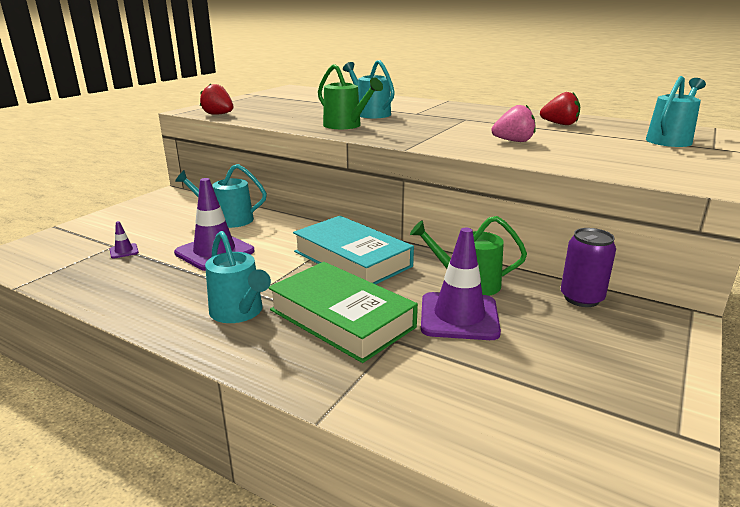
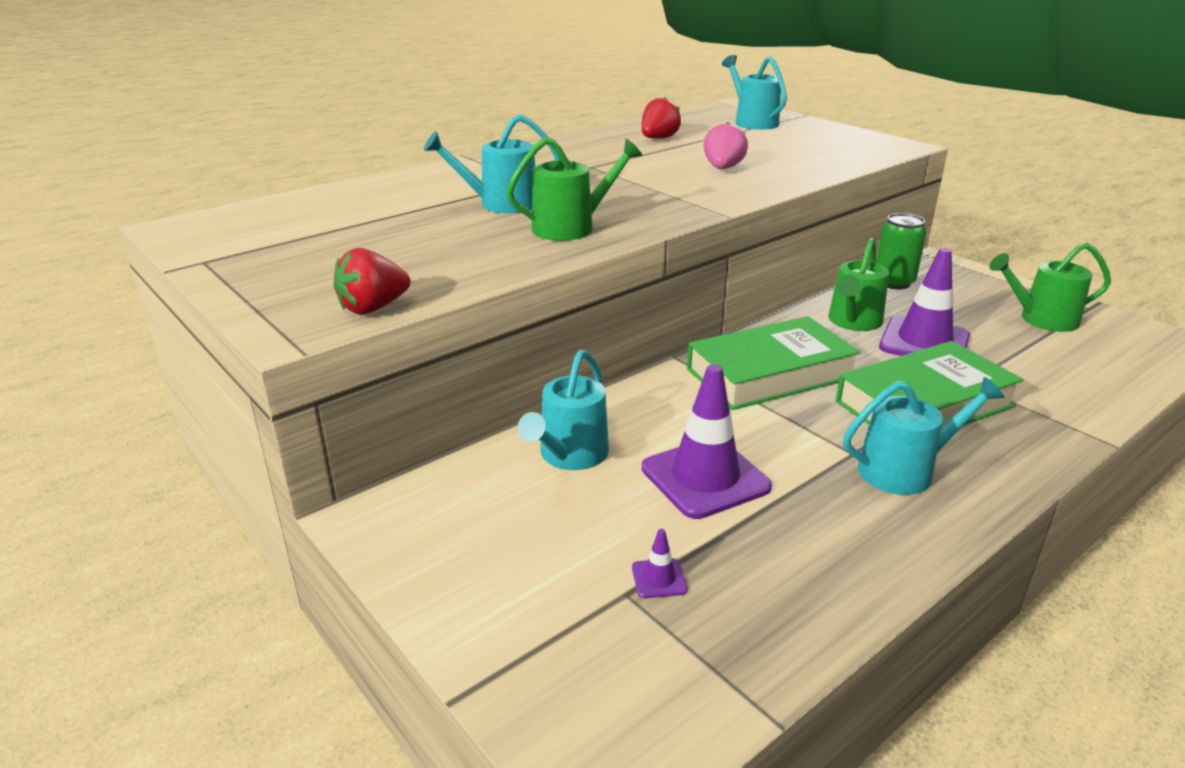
camera: 70 degrees left, 5 degrees up
(352, 259) = (770, 373): turquoise book -> green book
(581, 298) = (893, 282): purple can -> green can
(591, 390) = (1042, 319): none -> green watering can

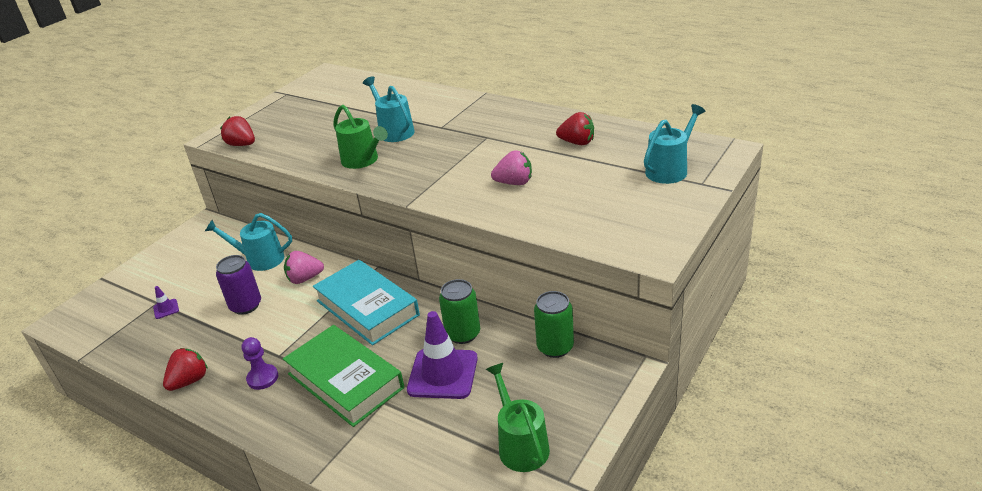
camera: 75 degrees right, 5 degrees up
(663, 416) = (305, 279): none -> pink strawberry
(705, 478) = (246, 306): purple traffic cone -> purple can
(770, 373) = (367, 308): green book -> turquoise book
(853, 322) = (463, 334): green watering can -> green can
(896, 548) = (189, 381): none -> red strawberry
(904, 470) = (262, 378): turquoise watering can -> purple pawn

